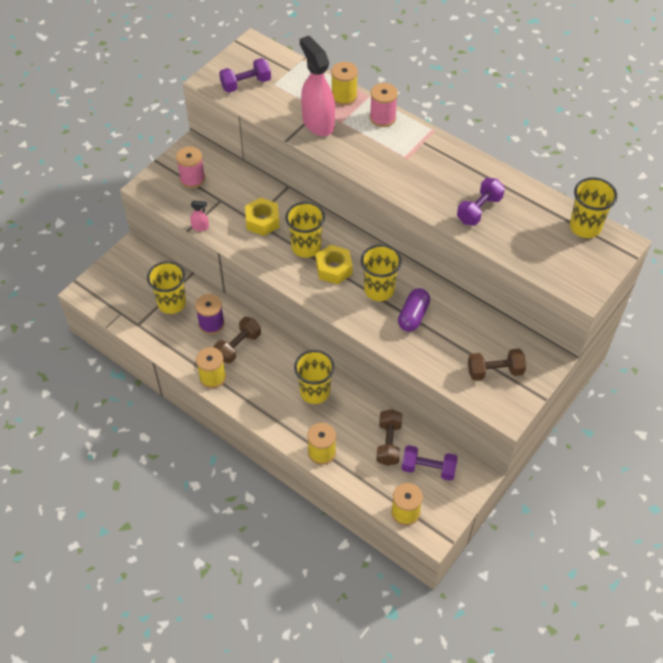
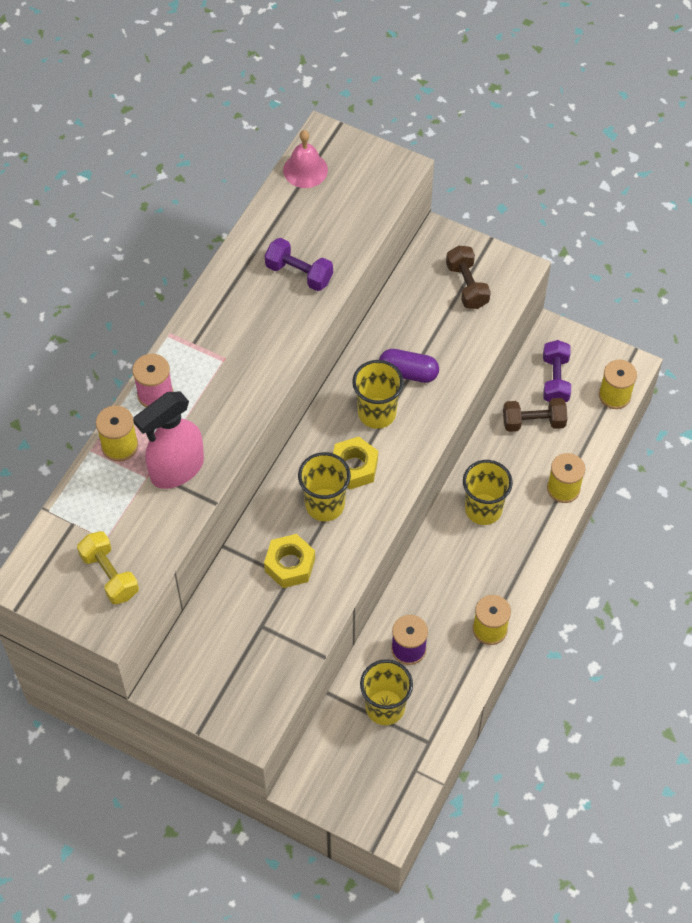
camera: 100 degrees left, 5 degrees up
(192, 179) = (227, 672): pink spool -> none
(200, 227) = (314, 640): pink spray bottle -> none
(238, 346) = (436, 609): brown dumbbell -> none
(246, 84) = (109, 575): purple dumbbell -> yellow dumbbell
(585, 227) = (305, 170): yellow cup -> pink bell

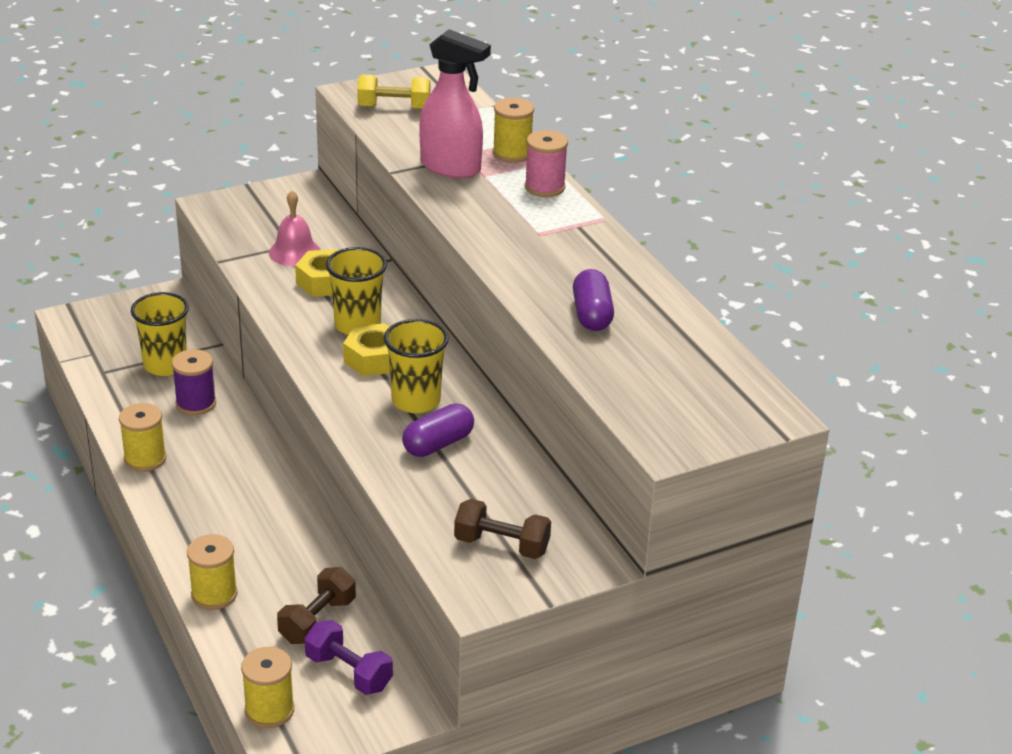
camera: 125 degrees right, 25 degrees down
(176, 469) = (451, 168): pink spray bottle -> pink spray bottle turned 120 degrees clockwise
(299, 273) = (592, 315): purple dumbbell -> purple capsule
(305, 170) = (735, 380): pink bell -> pink bell (294, 252)
(483, 509) = (266, 524): yellow cup -> none

